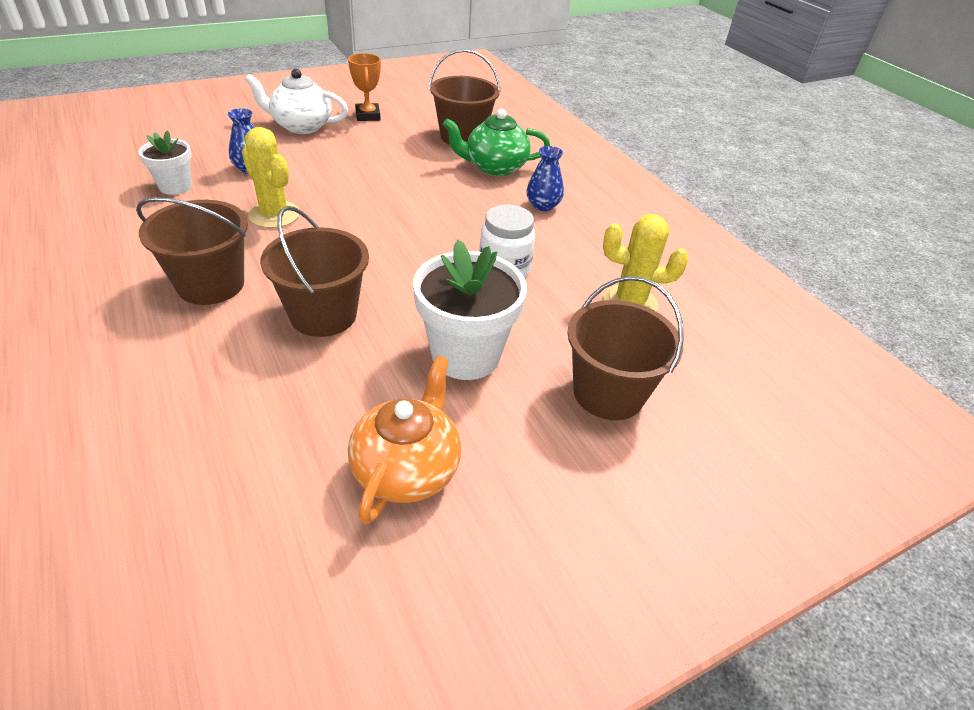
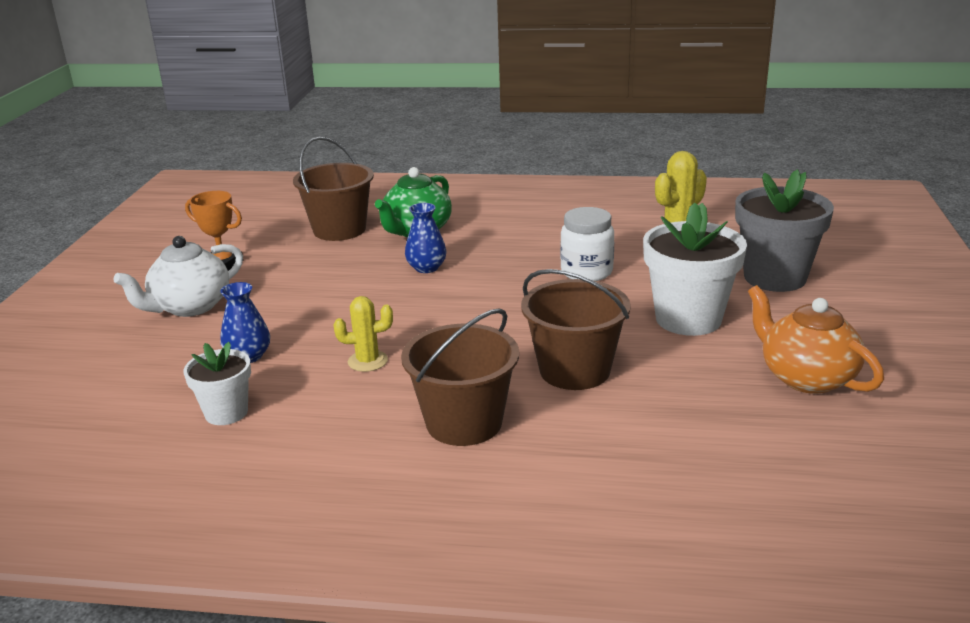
camera: 50 degrees left, 15 degrees down
(274, 215) = (367, 361): yellow cactus -> yellow cactus, size x0.65
(543, 205) = (507, 229): blue vase -> blue vase (426, 268)
(608, 393) = (774, 277): brown bucket -> grey flower pot

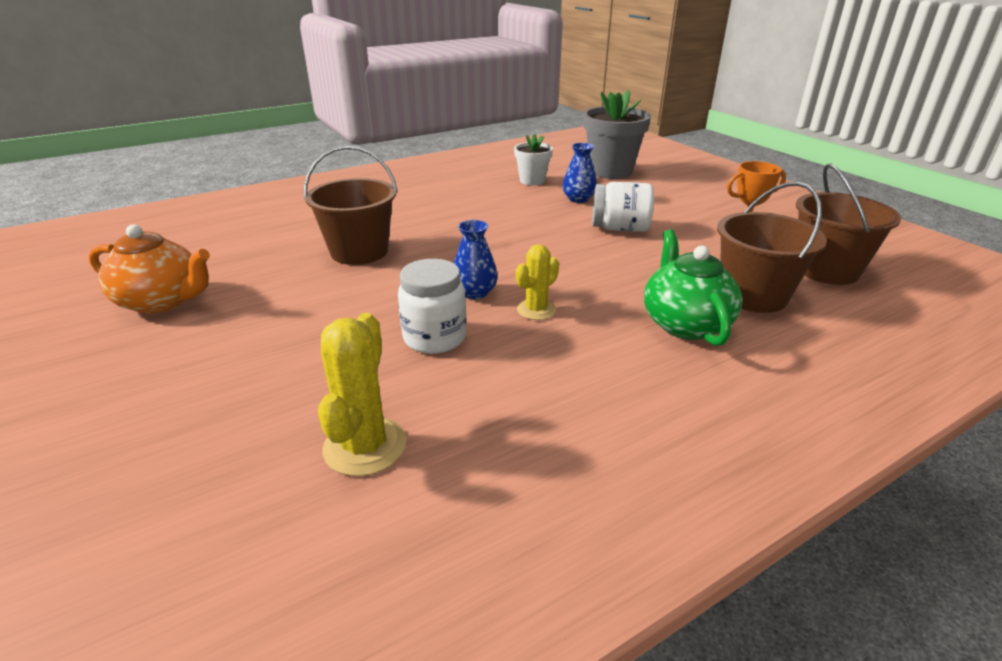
camera: 140 degrees right, 5 degrees up
(190, 306) = (680, 207): white teapot -> none
(297, 305) = (620, 228): none -> white jar
(367, 361) = (505, 217): yellow cactus -> yellow cactus (536, 310)
(426, 268) = (591, 287): blue vase -> blue vase (475, 292)
(464, 423) = (400, 210): brown bucket -> brown bucket (826, 270)
(688, 319) = (288, 320): white flower pot -> none
(774, 277) = (195, 415): grey flower pot -> grey flower pot (610, 171)

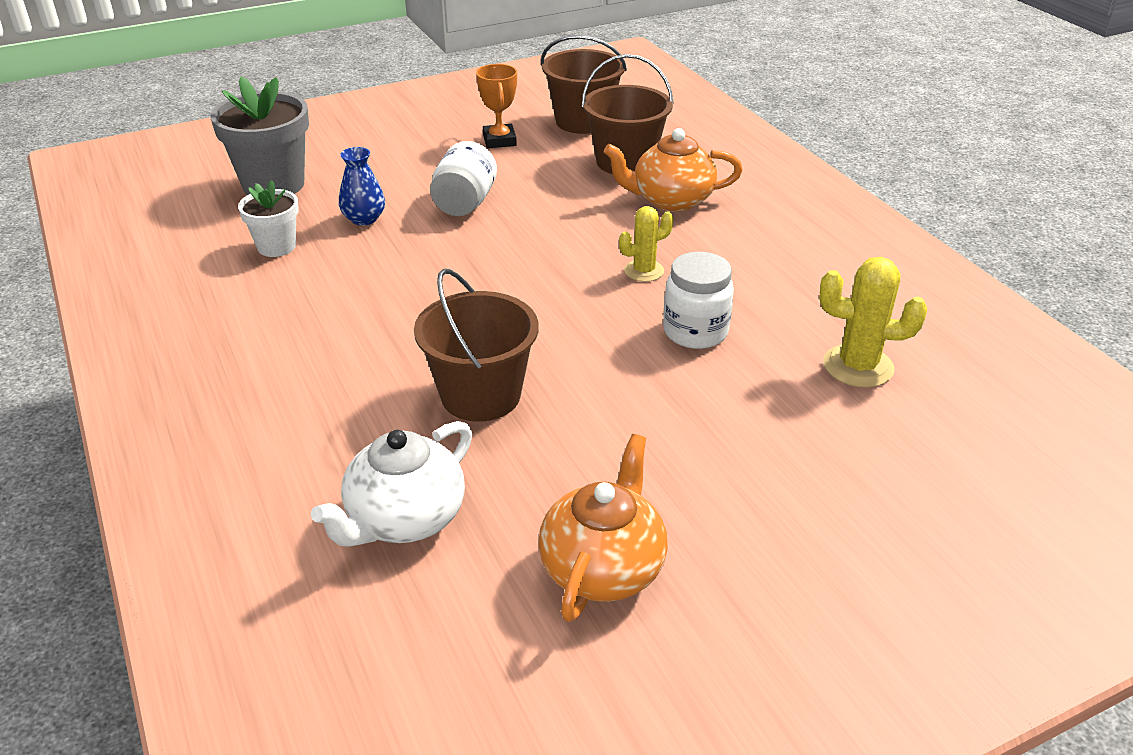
camera: 85 degrees left, 5 degrees up
(247, 239) = (404, 519): none -> white teapot
(475, 292) = (605, 306): blue vase -> none
(536, 310) = (644, 271): yellow cactus -> yellow cactus turned 75 degrees counterclockwise
(685, 324) = (671, 200): green teapot -> orange teapot

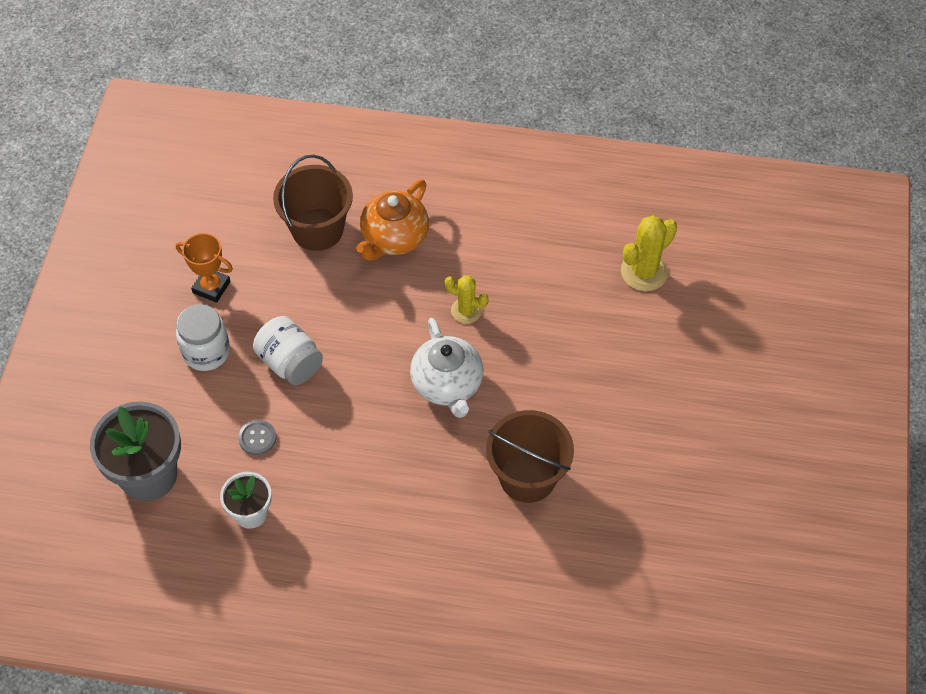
camera: 55 degrees left, 20 degrees up
(364, 219) = (257, 438): blue vase -> grey button
(404, 519) = (609, 572): white teapot -> white teapot (447, 385)
(583, 121) = (230, 215): brown bucket -> none
(603, 568) = (710, 499): orange teapot -> none
(644, 271) = (466, 311): yellow cactus -> yellow cactus turned 75 degrees counterclockwise
(695, 332) = (552, 327): white jar -> white jar (206, 352)

